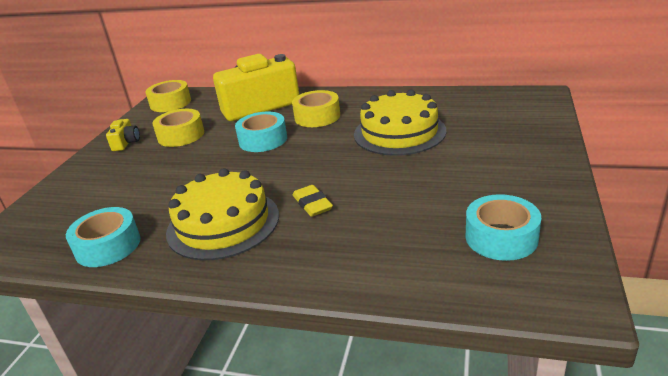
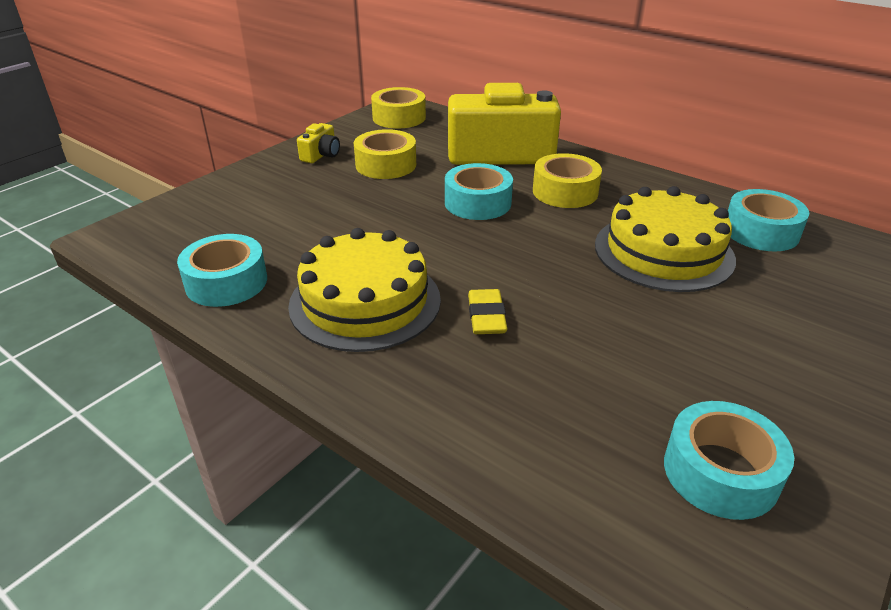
camera: 20 degrees right, 5 degrees up
(448, 105) = (760, 232): none -> turquoise tape

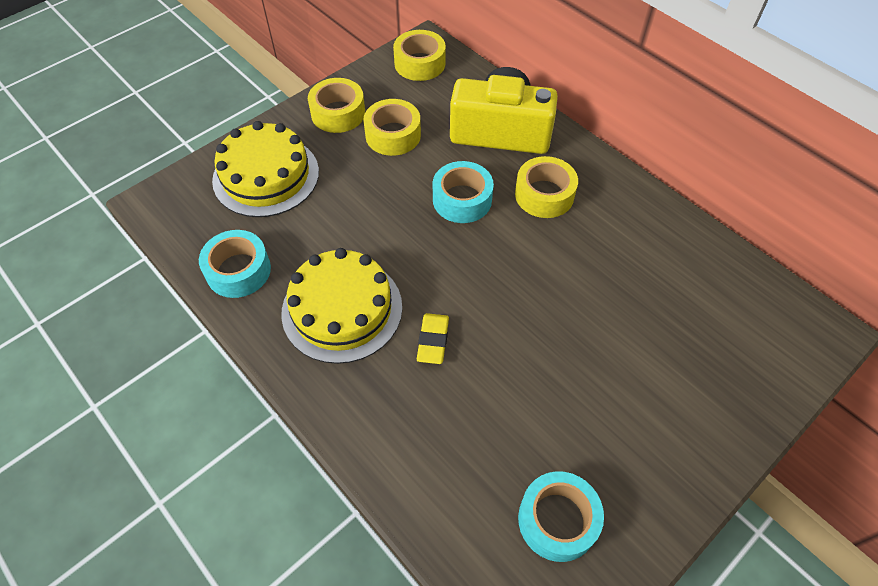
camera: 10 degrees right, 20 degrees up
(321, 155) = (338, 113): yellow camera -> yellow tape
(663, 251) = (604, 286): yellow cake -> yellow cake (266, 176)
(760, 232) = (701, 273): turquoise tape -> none

